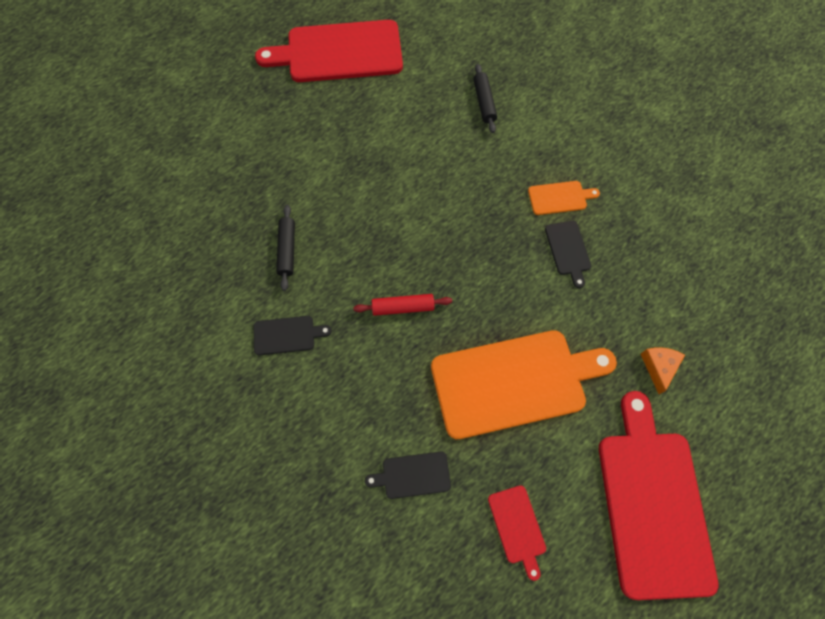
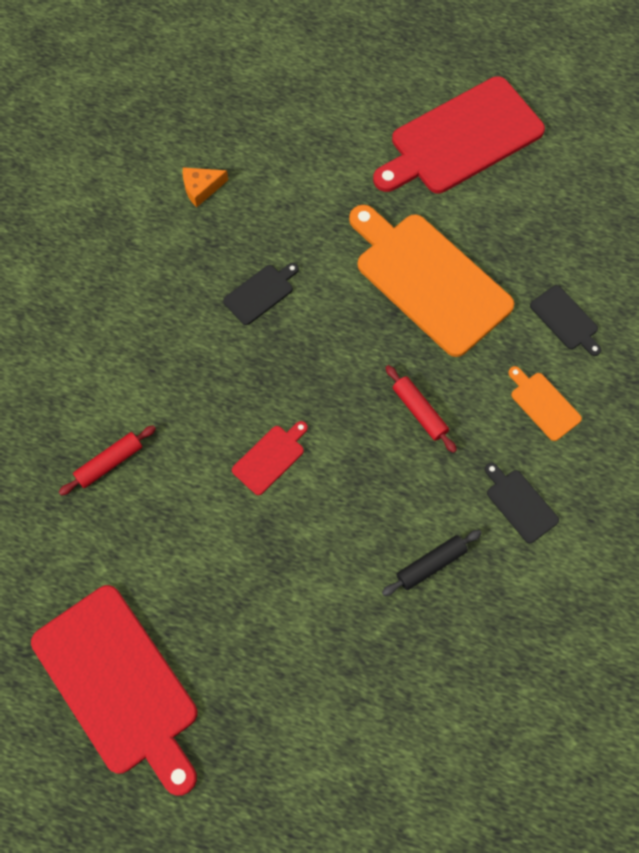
camera: 120 degrees left, 0 degrees up
(484, 102) = (109, 463): black rolling pin -> red rolling pin
(517, 527) = (548, 223): red cutting board -> red cutting board (270, 458)
(559, 198) = (200, 326): orange cutting board -> orange cutting board (543, 404)
(658, 367) = (338, 174): orange cheese -> orange cheese (201, 188)

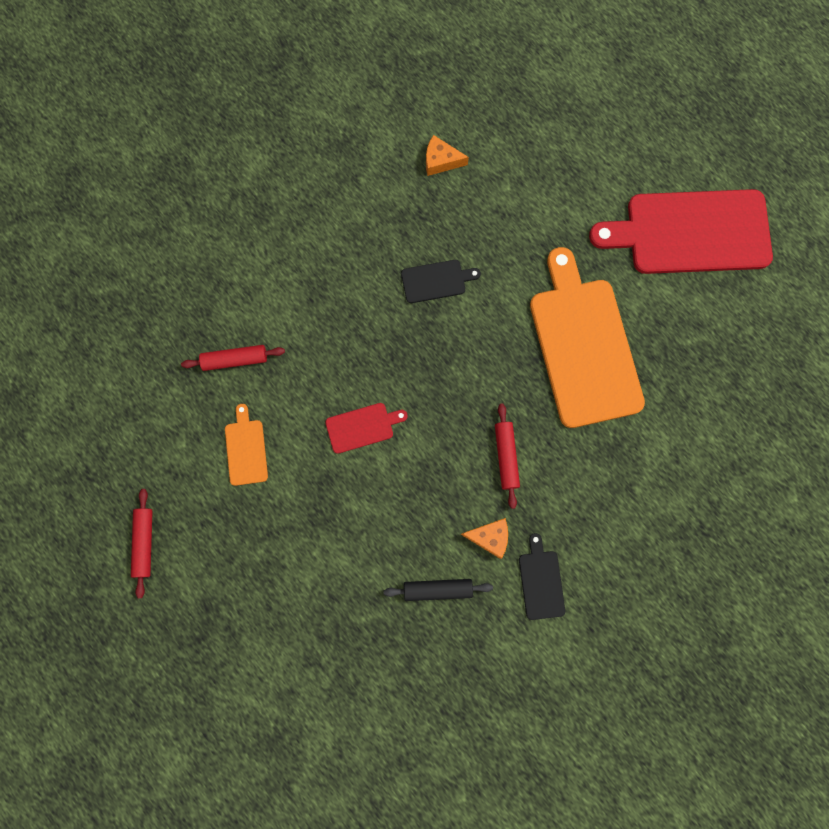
camera: 30 degrees right, 10 degrees up
(119, 685) = (144, 543): red cutting board -> red rolling pin
(449, 491) = (489, 537): none -> orange cheese
(543, 404) = (613, 508): orange cutting board -> orange cutting board (246, 449)
(565, 320) = (679, 446): black cutting board -> none

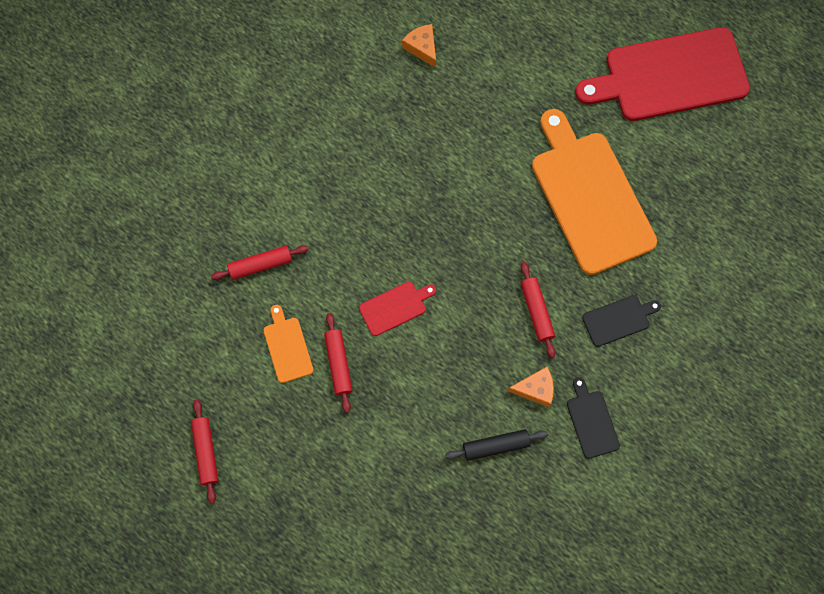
camera: 10 degrees left, 5 degrees down
(294, 476) = (338, 364): none -> red rolling pin
(436, 281) = (439, 159): black cutting board -> black cutting board (618, 320)
(441, 161) = (422, 47): orange cheese -> orange cheese turned 60 degrees clockwise

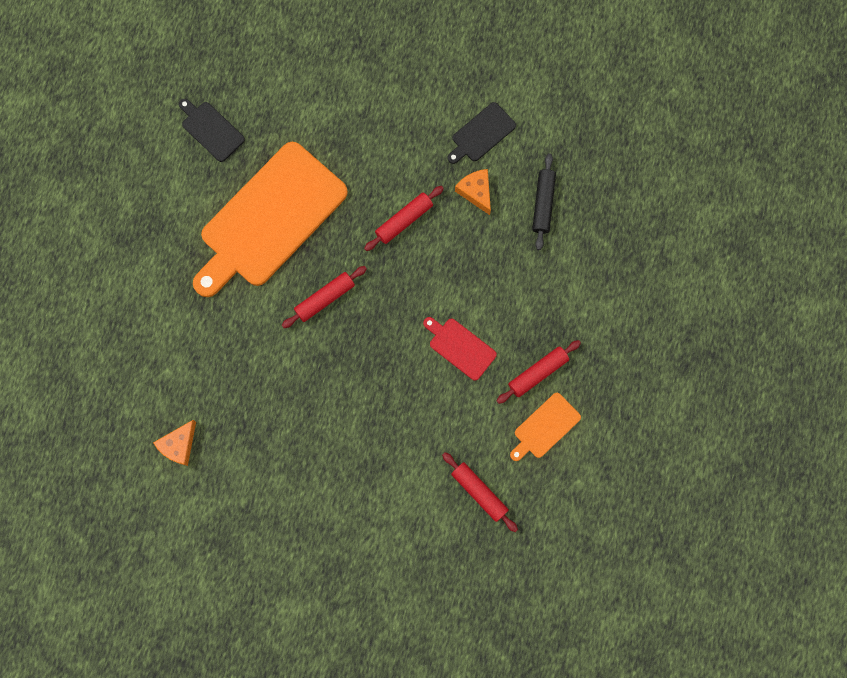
camera: 115 degrees left, 5 degrees up
(205, 452) = (675, 452): red rolling pin -> red rolling pin (325, 299)
(495, 446) = (543, 204): black rolling pin -> black rolling pin turned 45 degrees clockwise
(618, 320) = (378, 147): black cutting board -> black cutting board (211, 130)
(670, 76) = (109, 196): red cutting board -> none

